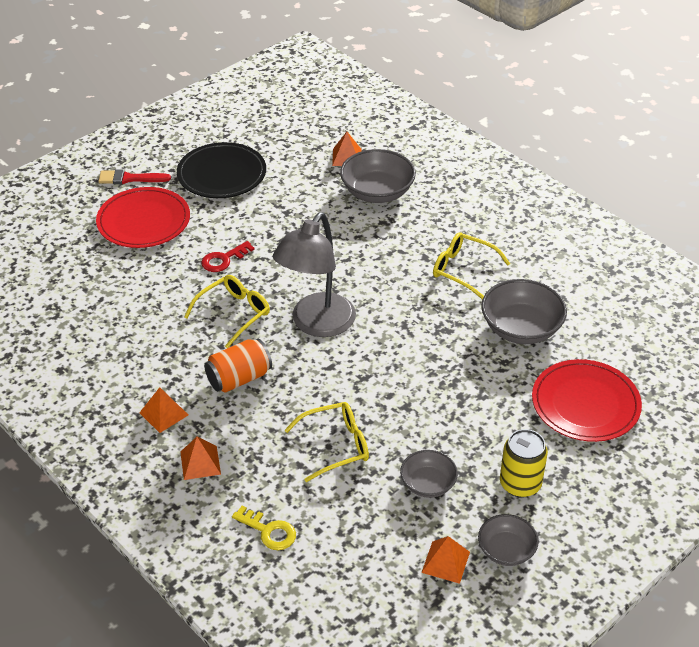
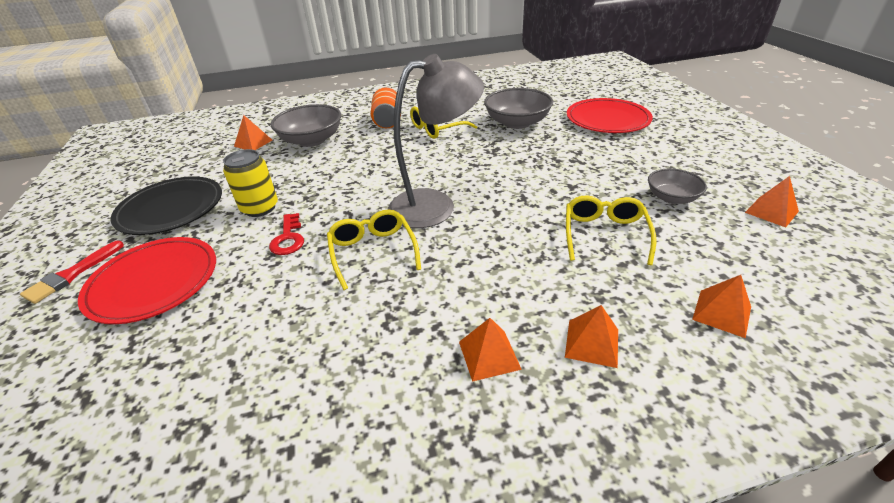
camera: 60 degrees left, 5 degrees down
(239, 378) = (471, 273): orange can -> orange can (388, 121)
(269, 531) = (722, 313): yellow key -> orange pyramid
(316, 324) = (435, 205): grey lamp -> grey lamp turned 75 degrees counterclockwise
(506, 550) = (757, 181): grey bowl -> none
(520, 484) = (682, 159): yellow can -> yellow can (260, 208)

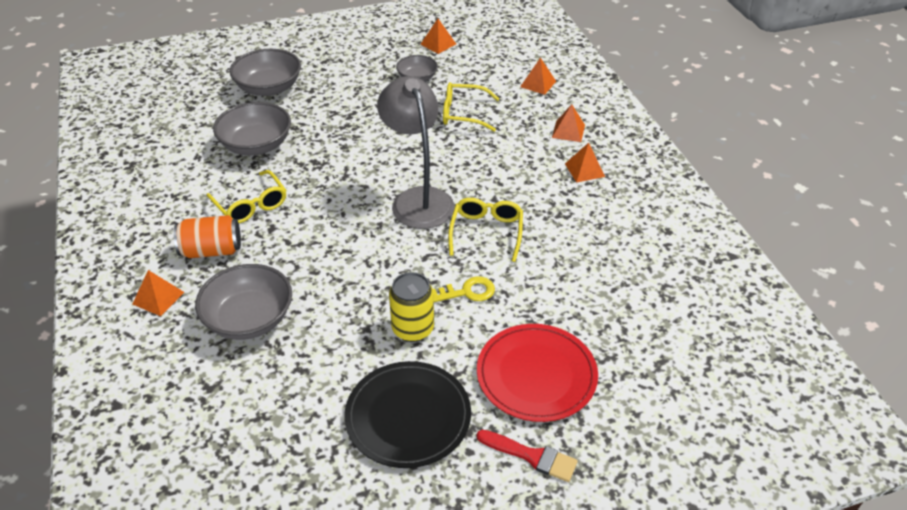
camera: 95 degrees left, 5 degrees up
(253, 143) = (239, 385): orange pyramid -> orange pyramid (158, 298)
(288, 238) = (468, 292): red key -> yellow key
(373, 252) = (486, 232): yellow glasses -> yellow glasses turned 120 degrees clockwise
(607, 119) = (269, 88): red plate -> grey bowl

